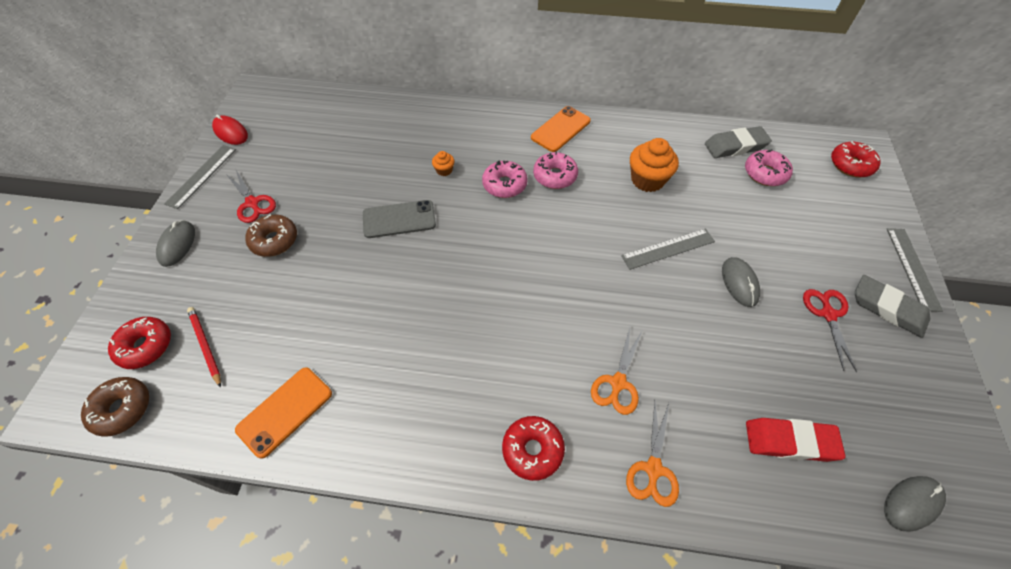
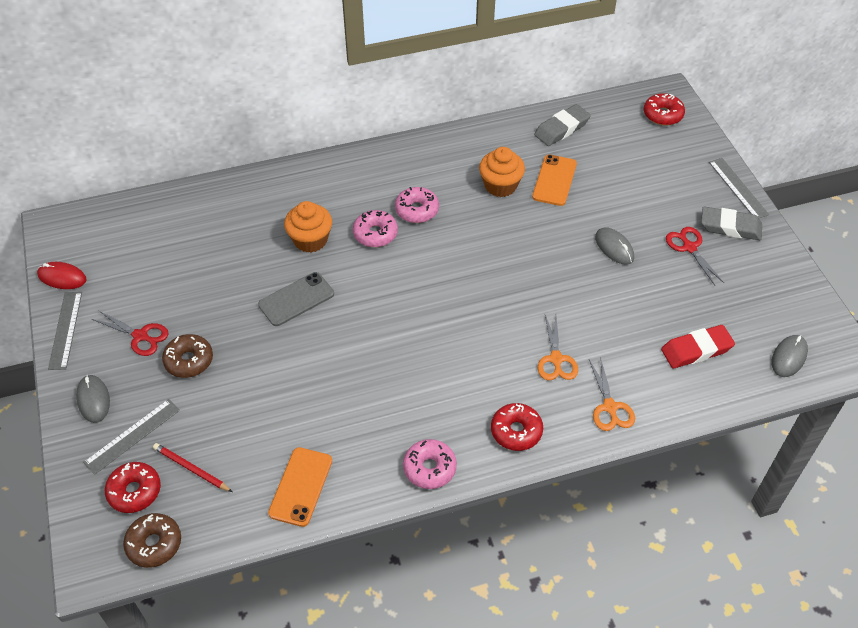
camera: 25 degrees left, 5 degrees down
(444, 170) = (310, 240): orange cupcake -> orange cupcake, size x2.06
(560, 129) = (398, 163): orange phone -> orange phone (554, 180)
(668, 248) = (545, 240): grey ruler -> grey ruler (132, 436)
(765, 173) = (596, 146): pink donut -> pink donut (429, 468)

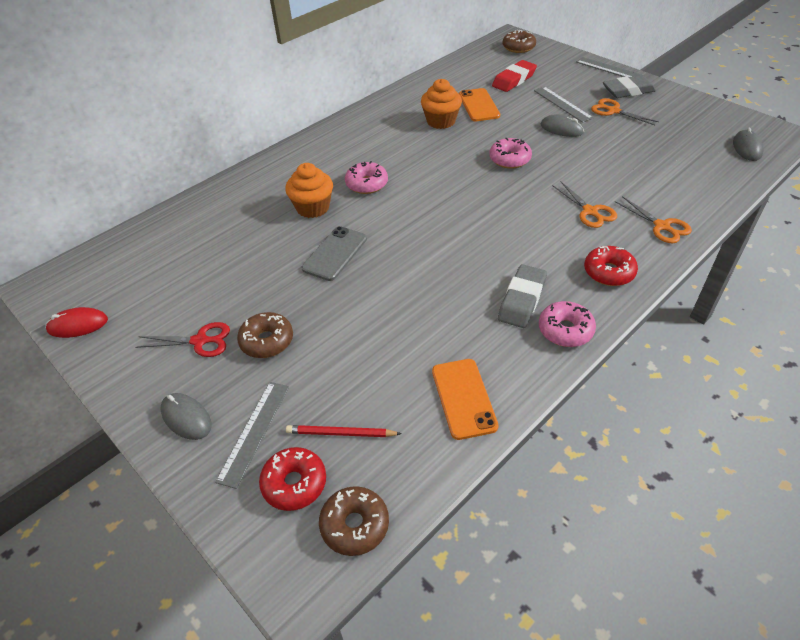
camera: 25 degrees left, 5 degrees down
(65, 330) = (111, 368): grey ruler -> grey ruler (562, 104)
(417, 210) = (388, 157): pink donut -> pink donut (509, 159)
(561, 129) = (455, 75): grey eraser -> grey eraser (522, 300)
(662, 115) = (518, 47): red donut -> brown donut
(689, 247) = (613, 111): red scissors -> orange scissors
(696, 350) = (683, 167): red eraser -> red eraser (514, 80)

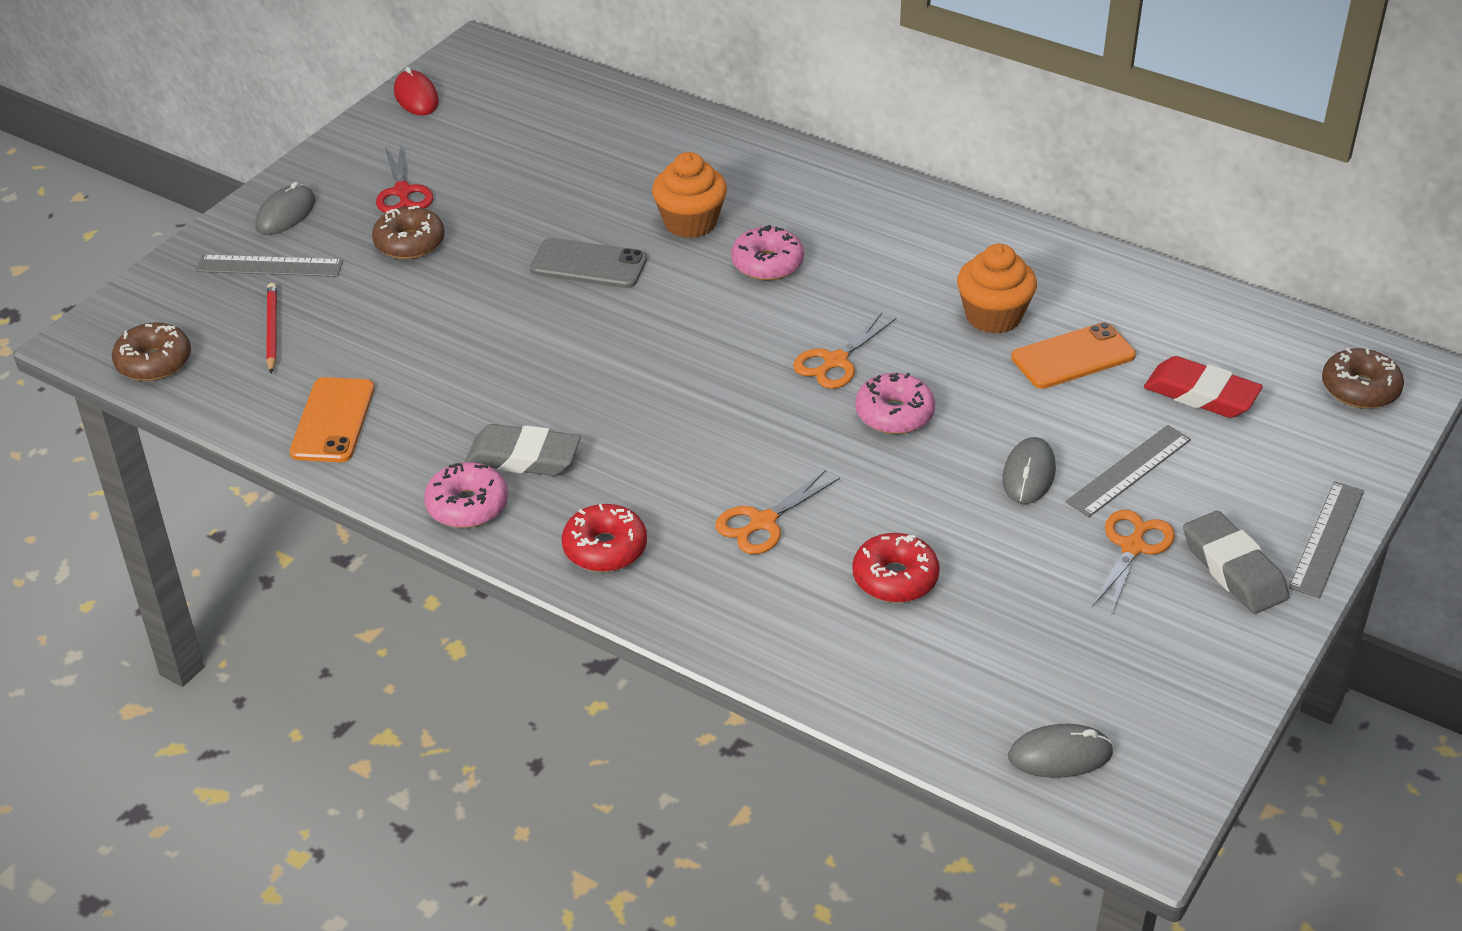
camera: 75 degrees right, 5 degrees down
(294, 483) = (203, 310): red donut -> red donut (895, 578)
(463, 398) = (333, 420): orange phone -> orange phone turned 60 degrees counterclockwise
(661, 226) = (744, 613): orange scissors -> orange scissors (835, 361)

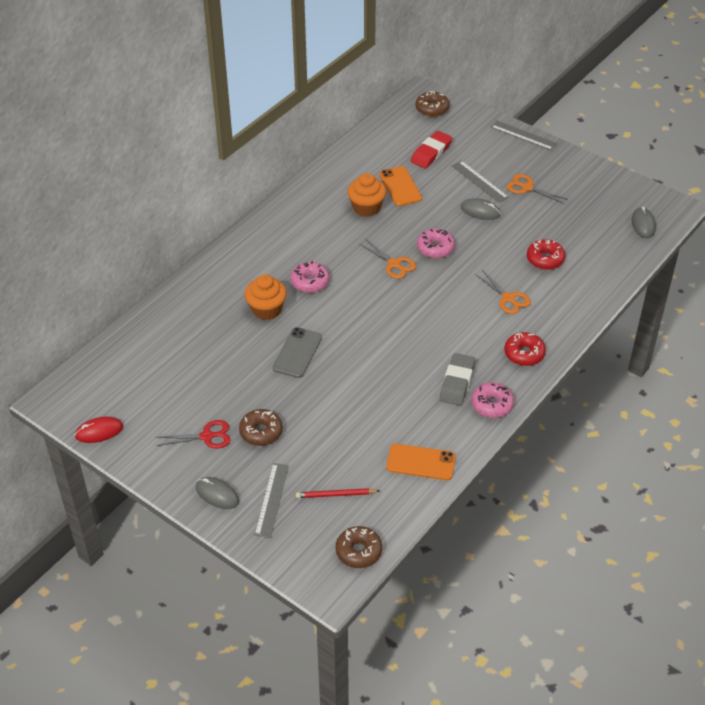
camera: 85 degrees left, 5 degrees up
(1233, 569) = (540, 163): grey eraser -> none

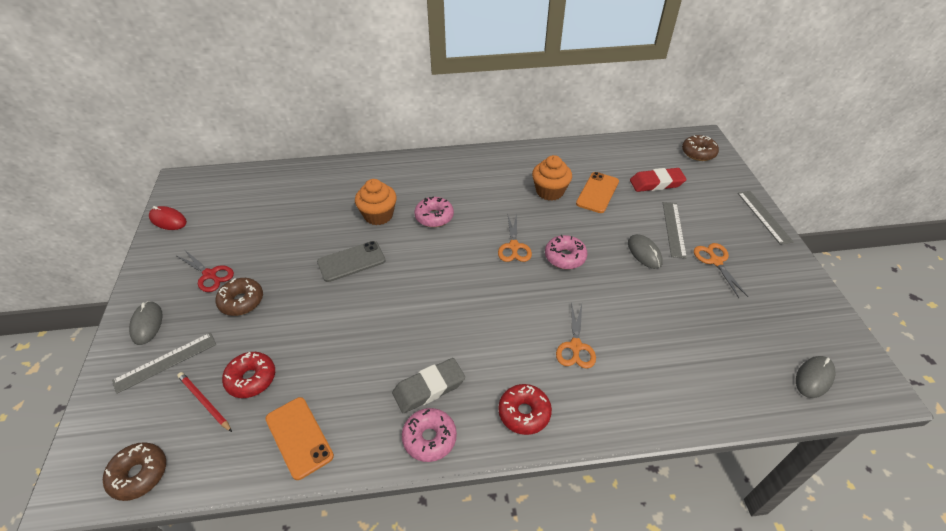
camera: 45 degrees right, 0 degrees up
(545, 259) = (657, 336): red donut -> red donut (251, 379)

